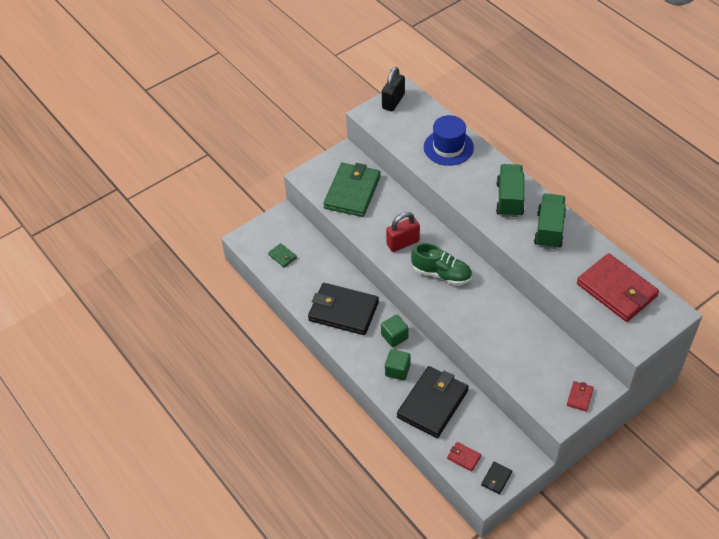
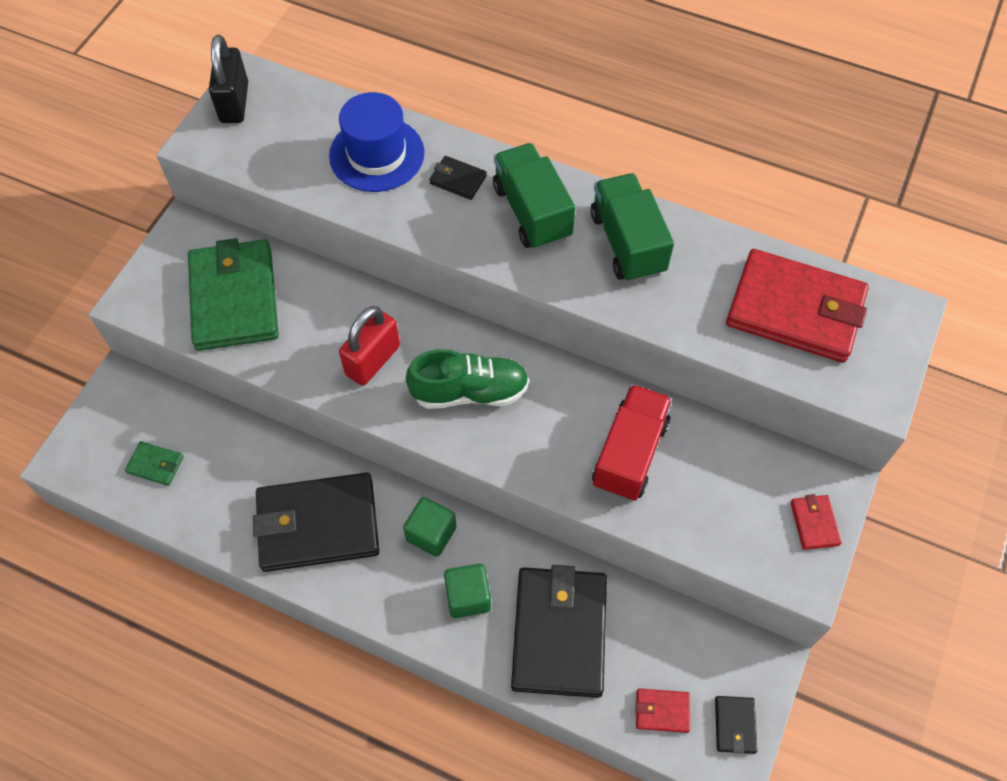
camera: 30 degrees left, 10 degrees up
(481, 172) = (458, 180): none -> black wallet
(504, 331) = (629, 454): none -> red truck

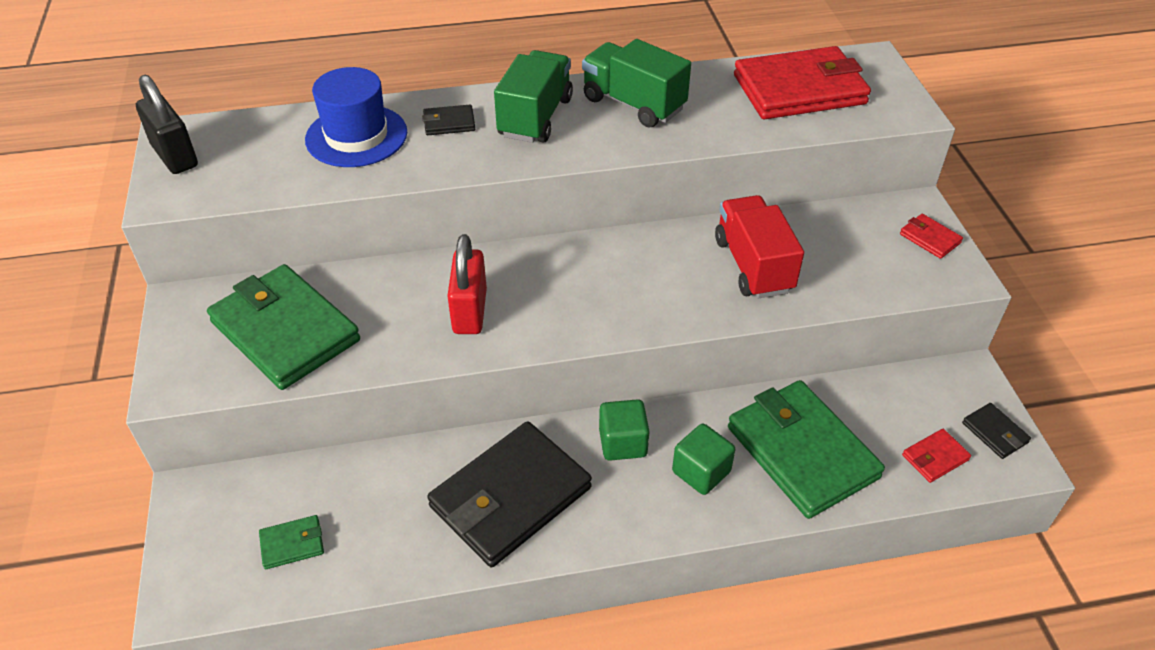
camera: 35 degrees left, 15 degrees down
(469, 391) = (580, 290): green shoe -> none
(532, 212) = (535, 117): green truck -> green truck turned 75 degrees clockwise
(559, 633) = (802, 452): black wallet -> green wallet

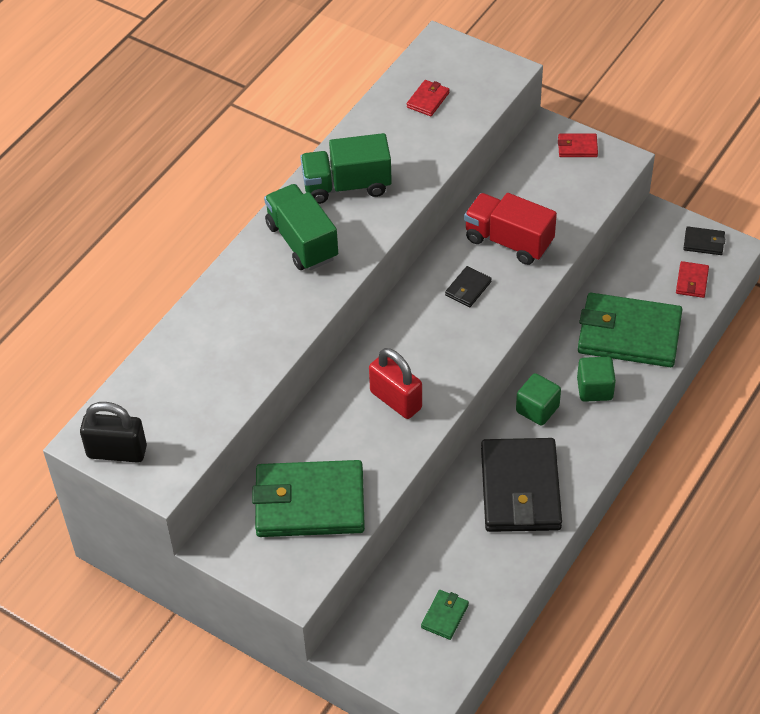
camera: 45 degrees left, 5 degrees up
(356, 136) = (212, 343): blue hat -> none
(449, 123) = (255, 288): black wallet -> black wallet (468, 288)
(799, 89) = (428, 100): red wallet -> red wallet, size x0.42

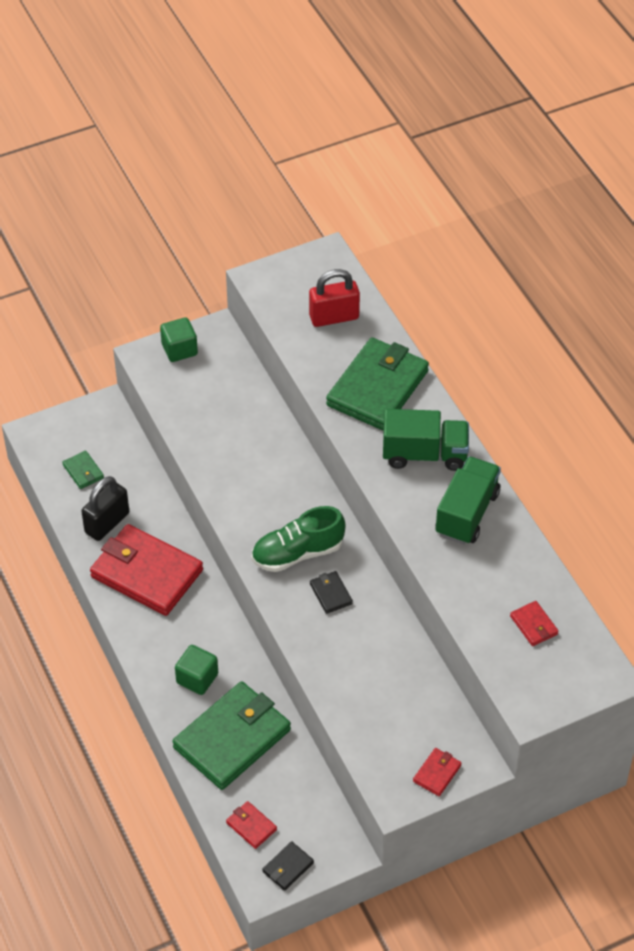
camera: 120 degrees right, 0 degrees up
(117, 452) = (303, 266): black padlock -> black padlock (107, 523)
(310, 503) = (207, 395): green wallet -> green wallet (377, 388)
(396, 400) = (256, 488): red padlock -> red padlock (334, 317)
(444, 332) = (297, 553): none -> green shoe
(508, 241) = (361, 652): red truck -> none
(520, 489) = (146, 573): black wallet -> red wallet
(537, 409) = (209, 627): green cube -> green cube (179, 349)

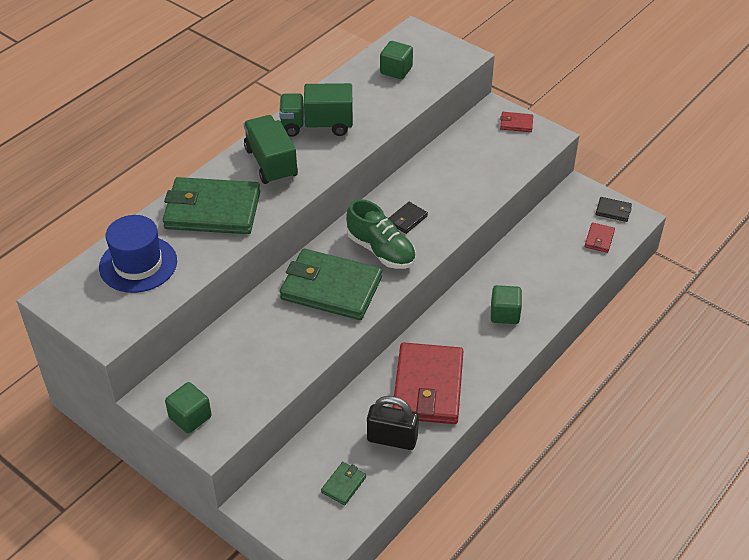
camera: 115 degrees left, 5 degrees down
(232, 738) = (540, 274): green wallet -> green wallet (331, 288)
(334, 317) = (138, 264): red padlock -> blue hat
(534, 625) = (396, 70): red wallet -> green cube

